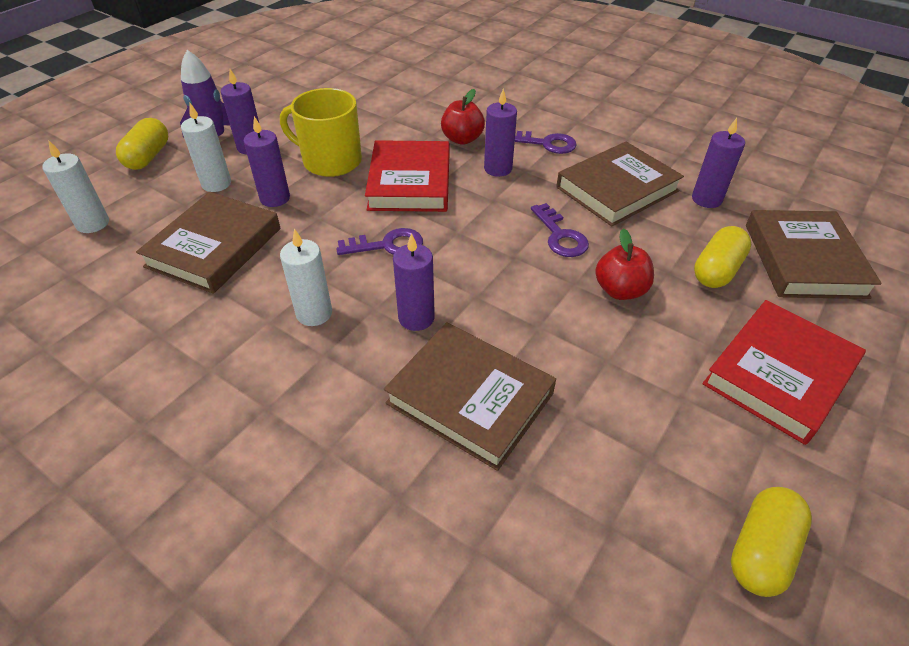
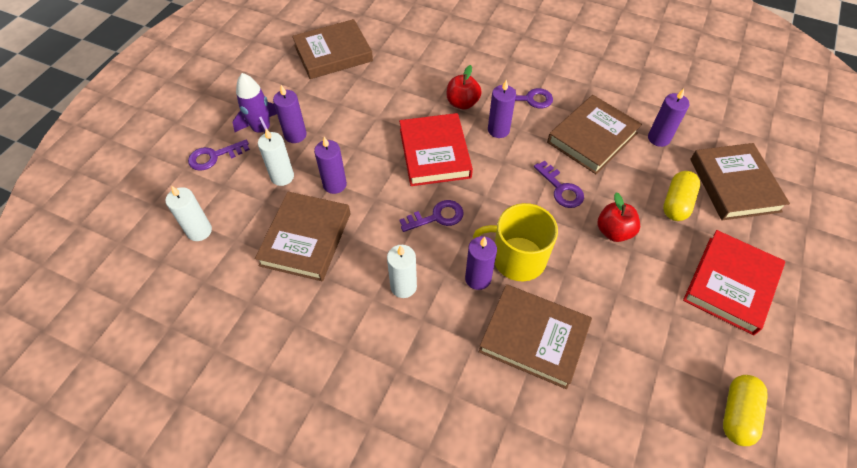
camera: 10 degrees left, 10 degrees up
(148, 157) = (214, 156): yellow capsule -> purple key
(328, 81) = (333, 53): none -> brown book
(330, 161) = (365, 140): yellow mug -> yellow mug (517, 258)

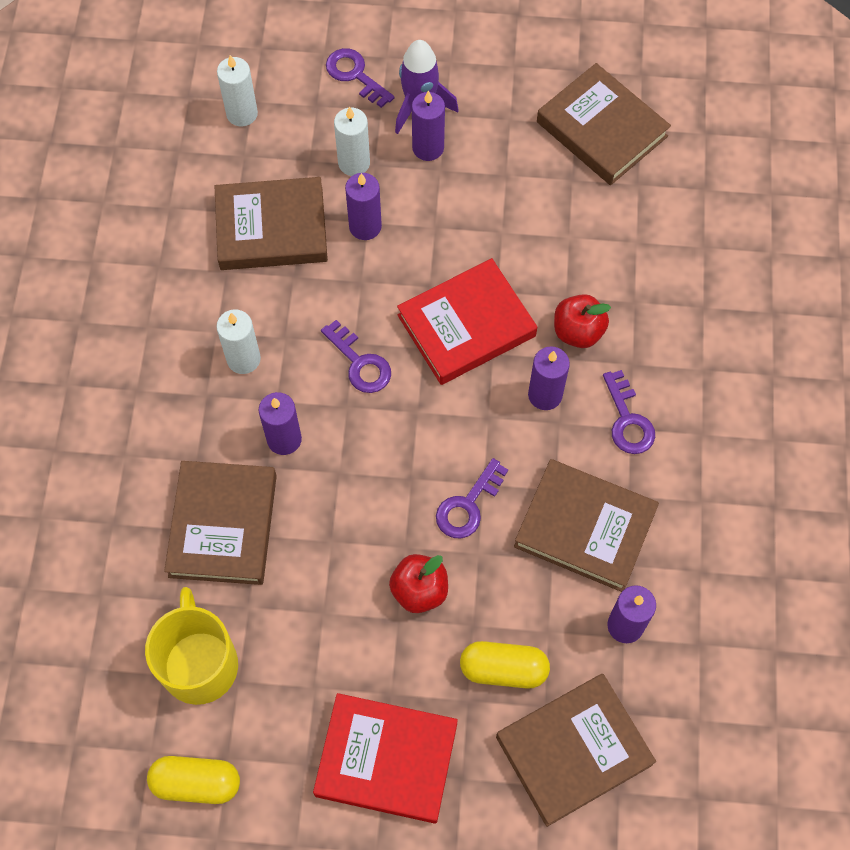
camera: 70 degrees right, 10 degrees up
(517, 258) = (330, 477): yellow mug -> yellow mug (199, 663)

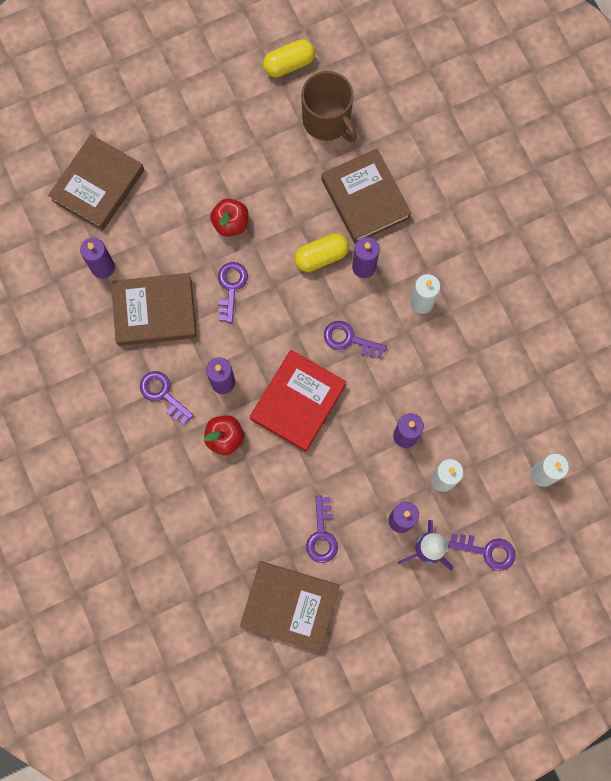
camera: 150 degrees right, 10 degrees up
(199, 663) = (327, 121): yellow mug -> brown mug
(271, 229) = (464, 399): brown book -> none
(386, 760) = (196, 127): red book -> none
(503, 669) = (159, 206): yellow capsule -> yellow capsule (321, 257)
(525, 177) = (322, 535): none -> purple key

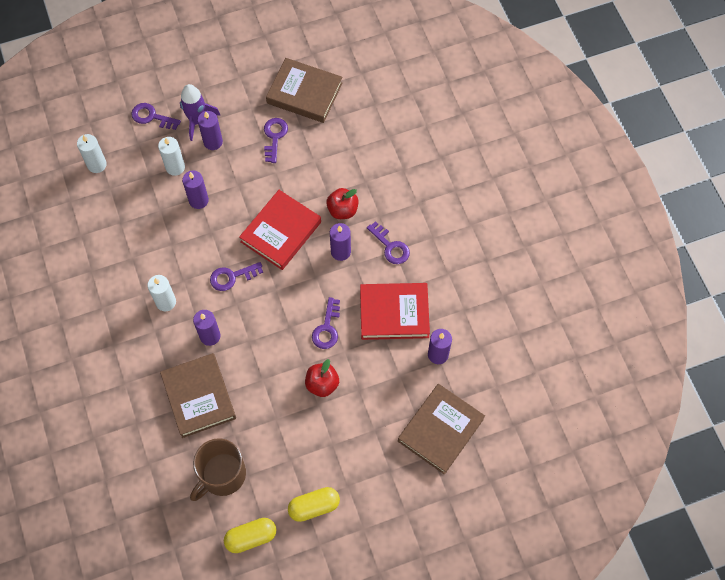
camera: 175 degrees left, 10 degrees down
(155, 311) = (394, 313): brown book -> red book
(321, 257) = (246, 348): yellow capsule -> yellow capsule (314, 506)
(327, 121) = (222, 475): brown mug -> brown mug turned 105 degrees counterclockwise
(349, 339) = (232, 277): purple key -> purple key turned 135 degrees clockwise

